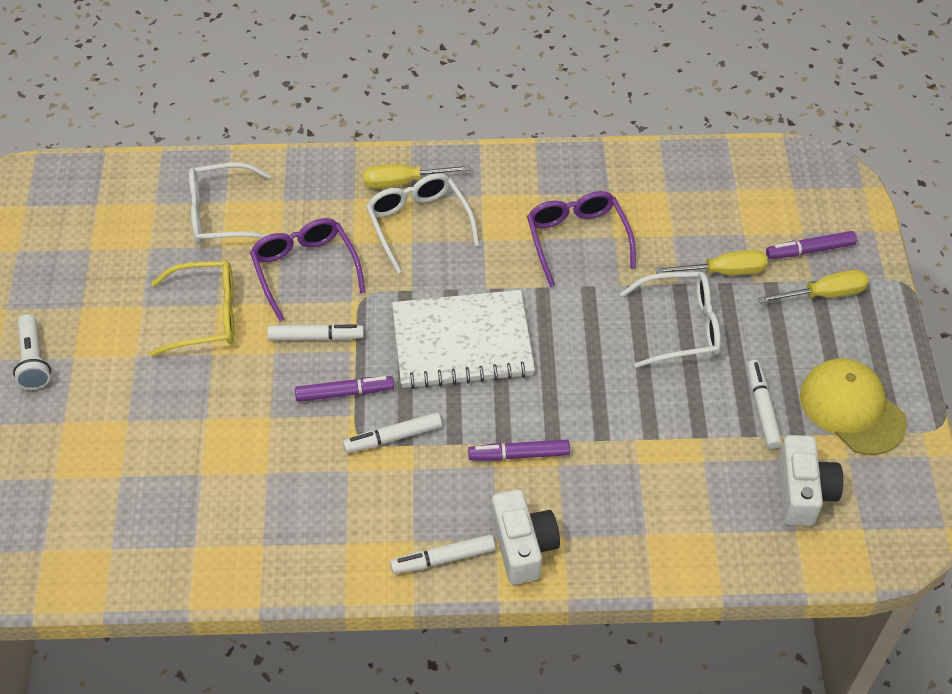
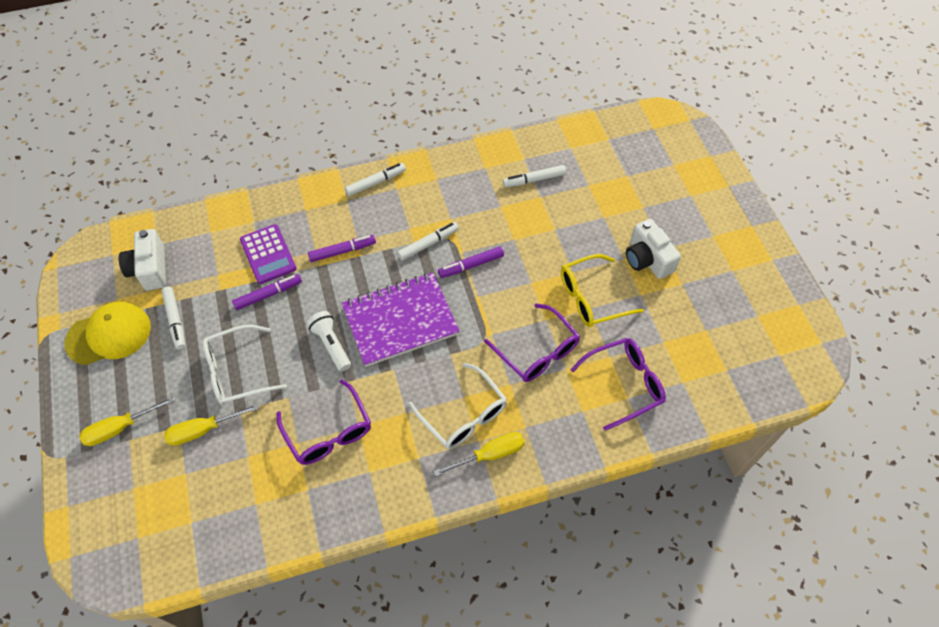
camera: 165 degrees right, 5 degrees up
(34, 361) = (688, 240): white flashlight -> white flashlight (331, 344)
(223, 214) = (623, 384): white glasses -> purple glasses
(316, 337) = (506, 300): white marker -> white marker (534, 180)
(462, 342) = (400, 320): white notebook -> purple notebook
(523, 546) = (329, 199): white camera -> white camera (647, 259)
(628, 475) = (268, 254): none -> purple calculator
(810, 250) = (128, 470): purple marker -> purple marker (268, 294)
(852, 408) = (109, 335): yellow cap -> yellow cap turned 60 degrees counterclockwise

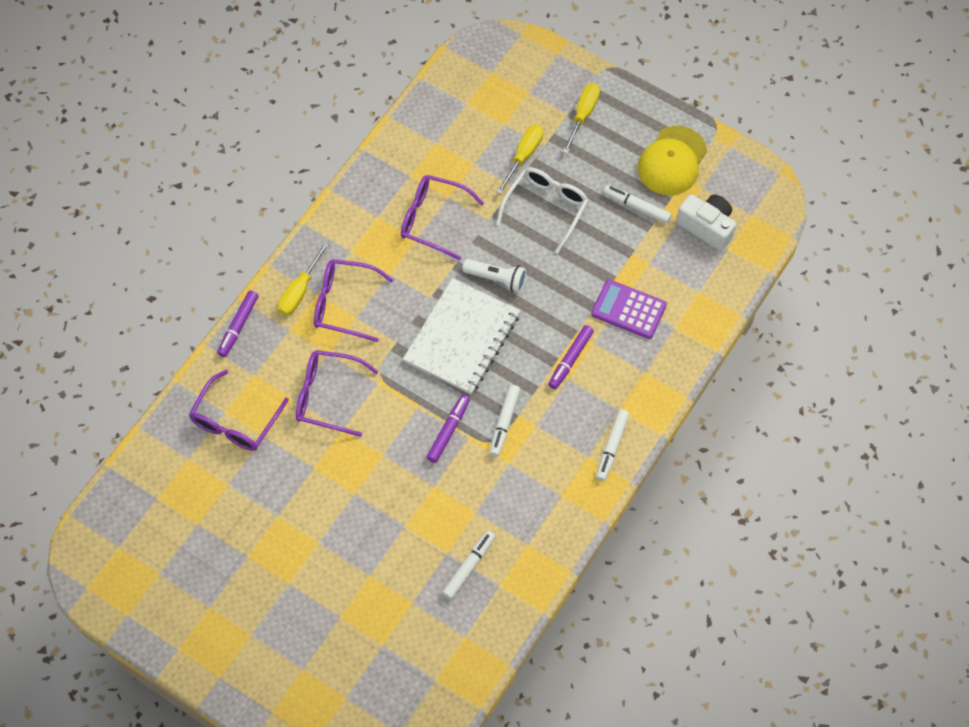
camera: 140 degrees right, 5 degrees up
(268, 294) = (589, 279): purple marker -> purple marker (238, 326)
(400, 320) = (462, 338): purple notebook -> white notebook
(463, 414) = (345, 304): white glasses -> purple glasses
(592, 297) = (318, 480): yellow glasses -> none
(647, 259) = (296, 558): white camera -> none

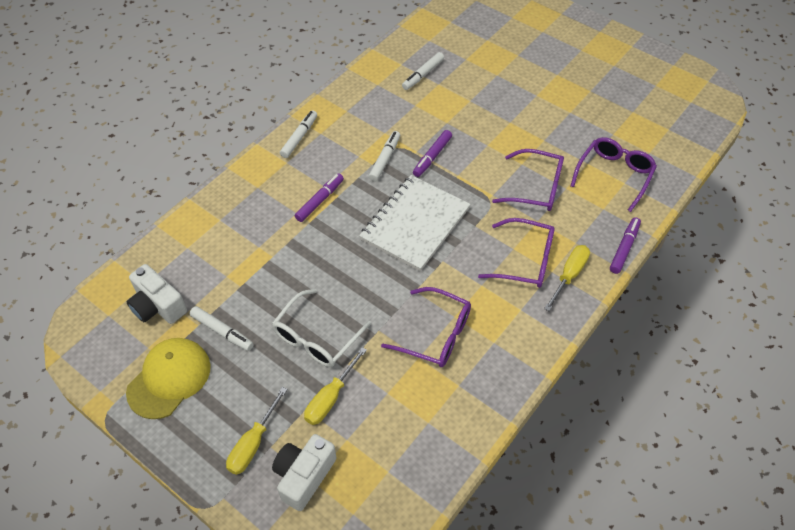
camera: 175 degrees left, 10 degrees down
(497, 279) = (377, 272): white flashlight -> none
(535, 95) = (304, 476): none -> white camera
(628, 309) = (257, 236): purple calculator -> none

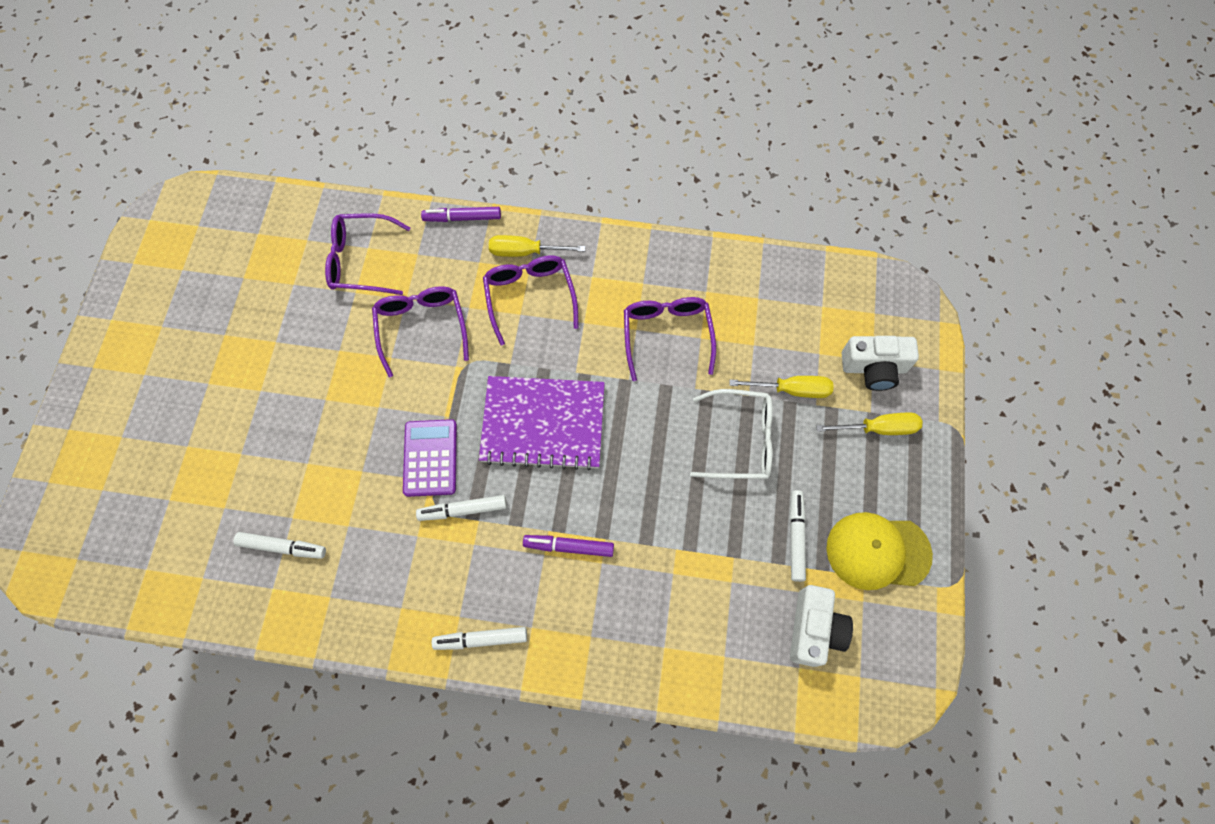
camera: 120 degrees left, 15 degrees up
(415, 224) = (543, 423): white notebook -> purple notebook
(432, 157) = (430, 458): purple marker -> purple calculator

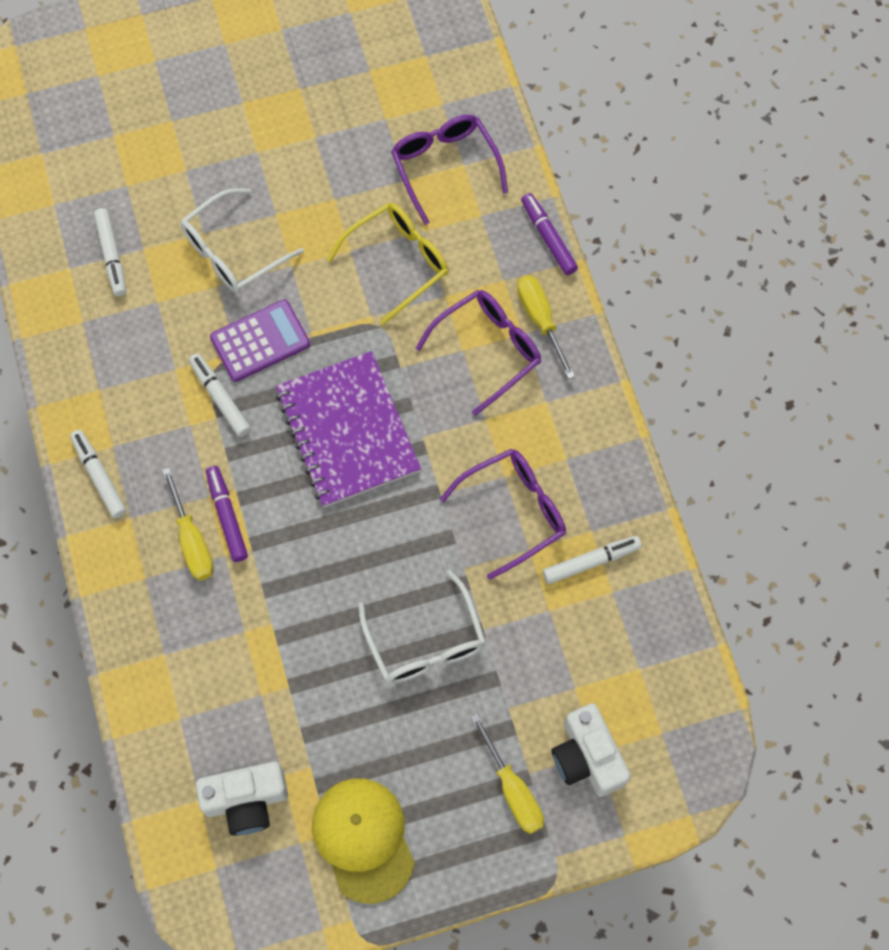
camera: 65 degrees right, 0 degrees up
(338, 445) = (234, 251): none -> white glasses
(422, 328) = (397, 263): purple glasses -> yellow glasses
(792, 389) = (513, 674): yellow screwdriver -> yellow screwdriver (192, 540)
(796, 537) = (340, 744): white marker -> white marker (591, 562)

